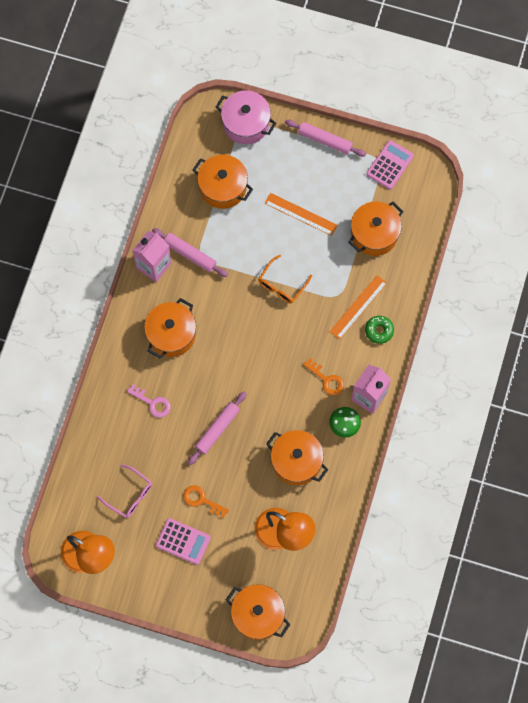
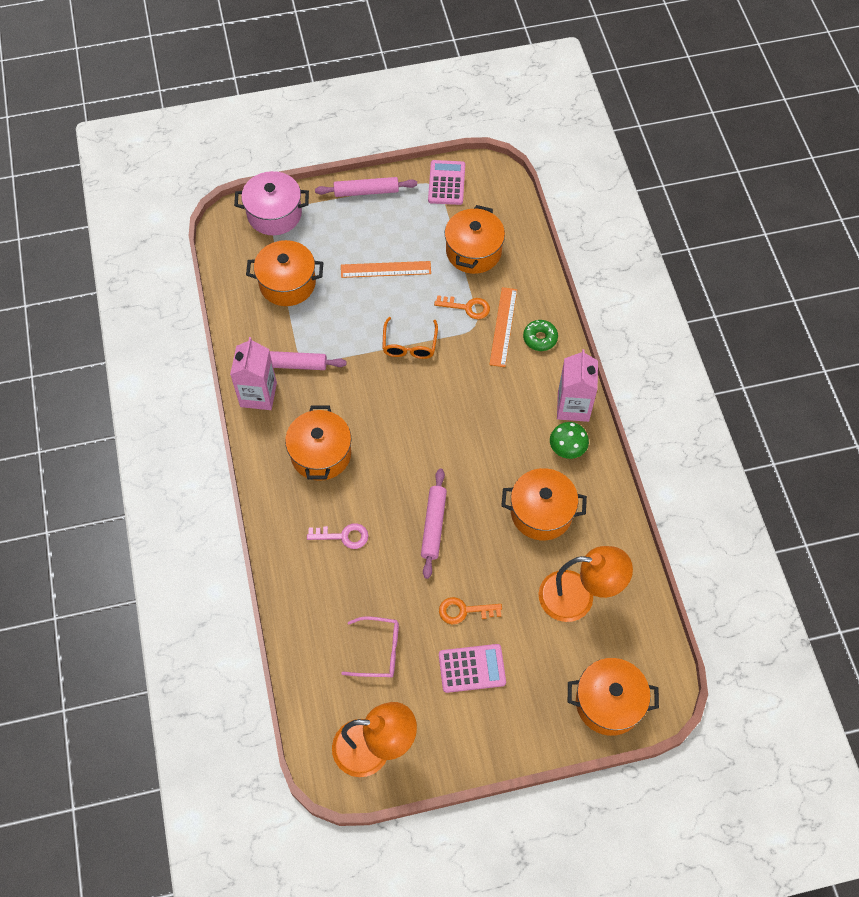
camera: 30 degrees left, 10 degrees down
(326, 379) = (518, 413): orange key -> orange key (467, 307)

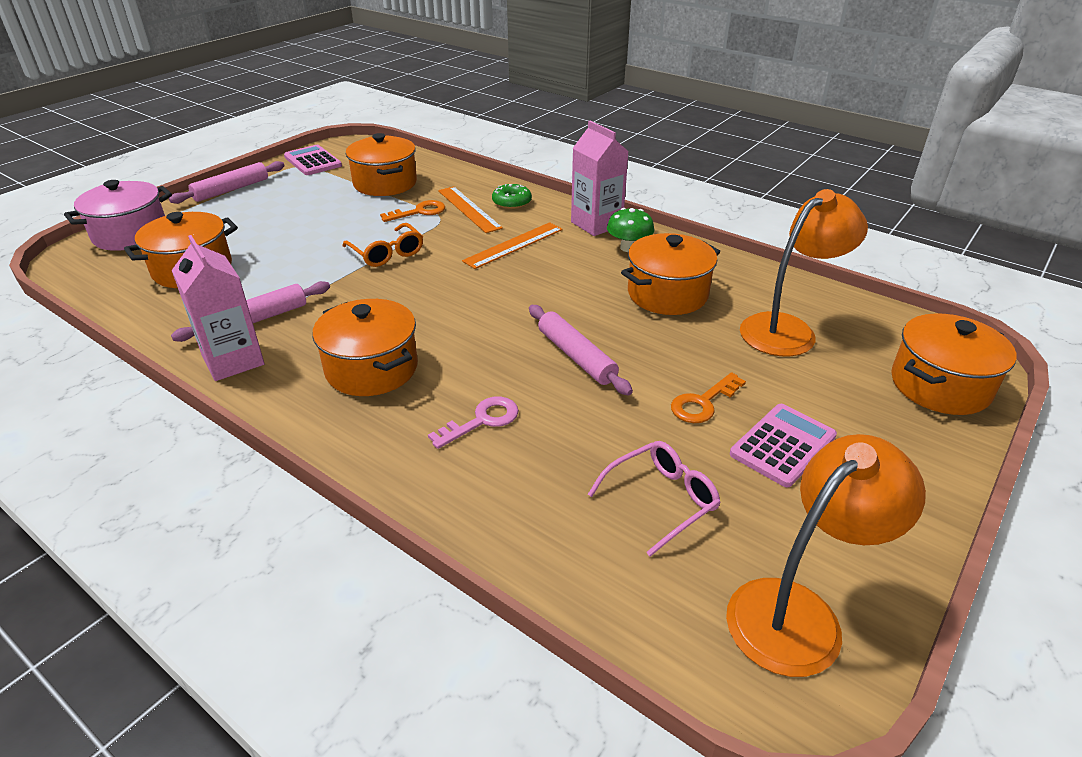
camera: 40 degrees left, 25 degrees down
(385, 269) = (304, 221): orange ruler -> orange ruler (513, 245)

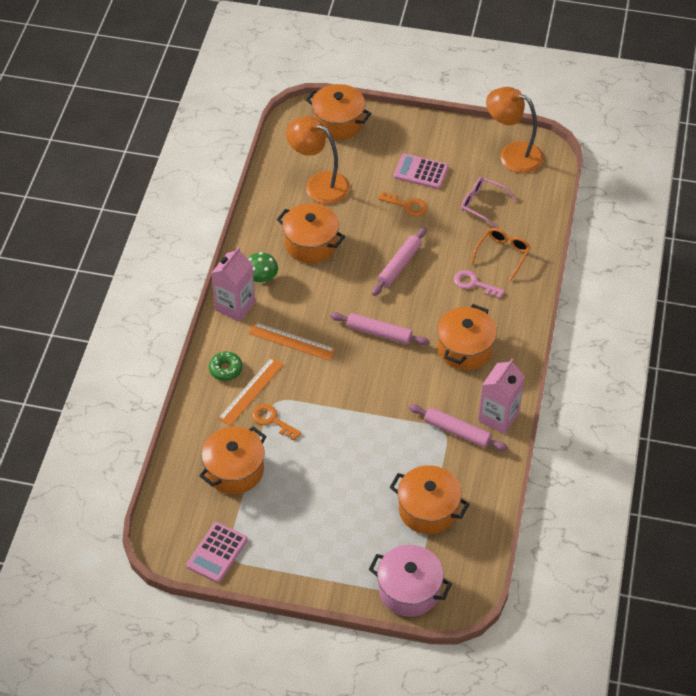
camera: 115 degrees left, 15 degrees up
(231, 190) = (303, 577): pink rolling pin -> pink rolling pin (379, 333)
(387, 253) = (343, 408): orange glasses -> orange glasses (502, 254)

